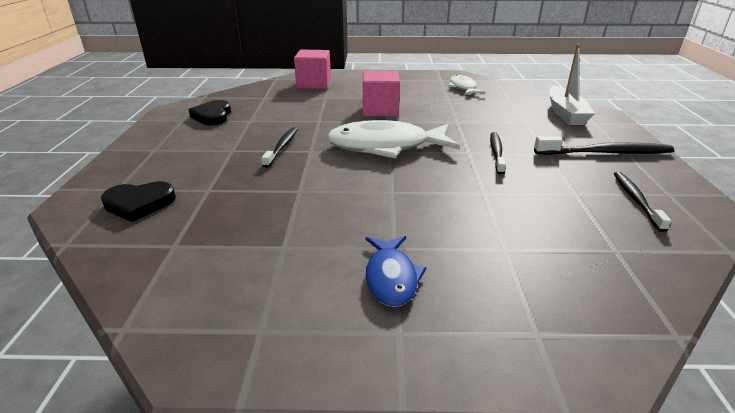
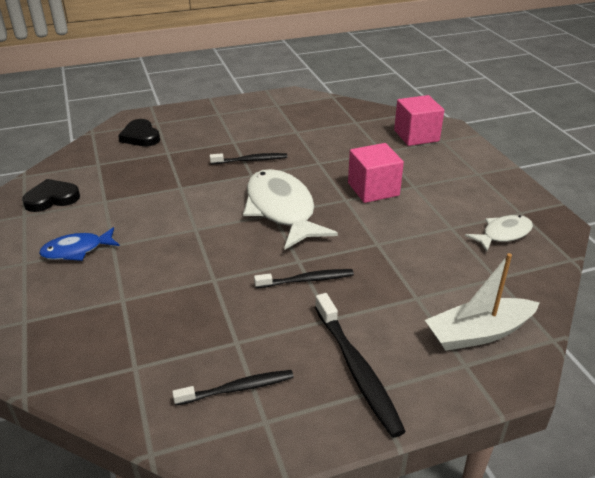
camera: 70 degrees right, 5 degrees up
(213, 116) = (292, 114): black heart -> black heart (52, 199)

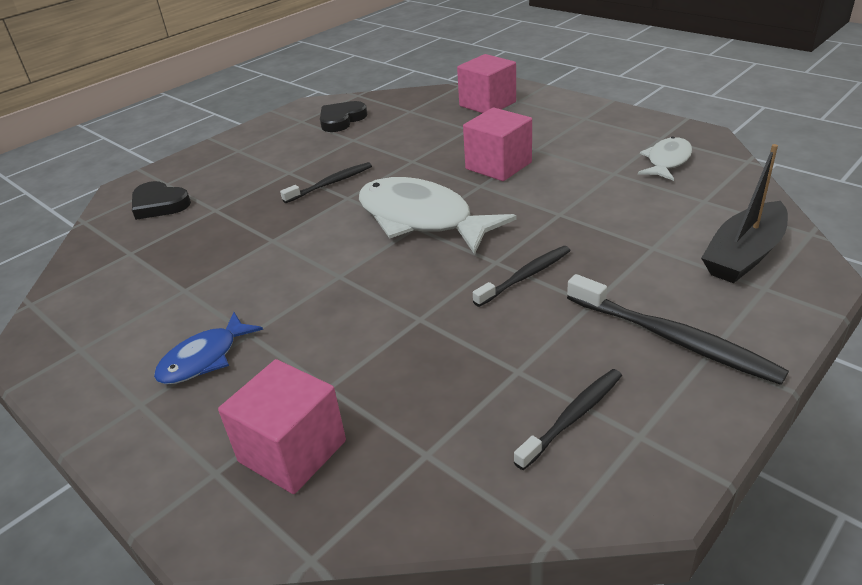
camera: 25 degrees left, 0 degrees up
(52, 199) = (103, 314): black heart -> black heart (341, 120)
(70, 329) = (292, 451): none -> pink cube
(478, 333) = (744, 255): white boat -> black boat

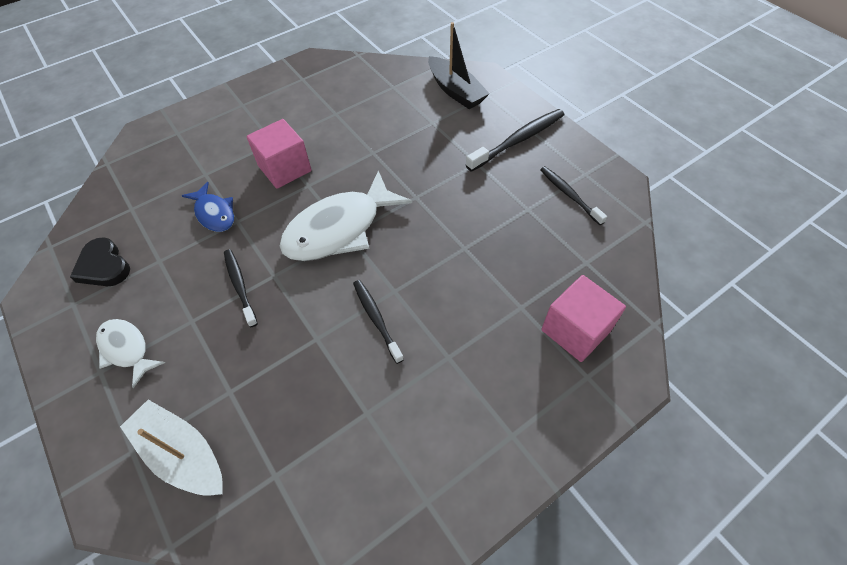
camera: 80 degrees left, 20 degrees up
(159, 204) = (182, 454): black heart -> white boat
(204, 358) = (470, 389): blue fish -> blue fish (214, 213)
(487, 104) = (166, 152): pink cube -> none
(525, 276) = (439, 185): black toothbrush -> black toothbrush (376, 319)
(667, 161) = (336, 86): white fish -> white fish (126, 349)

